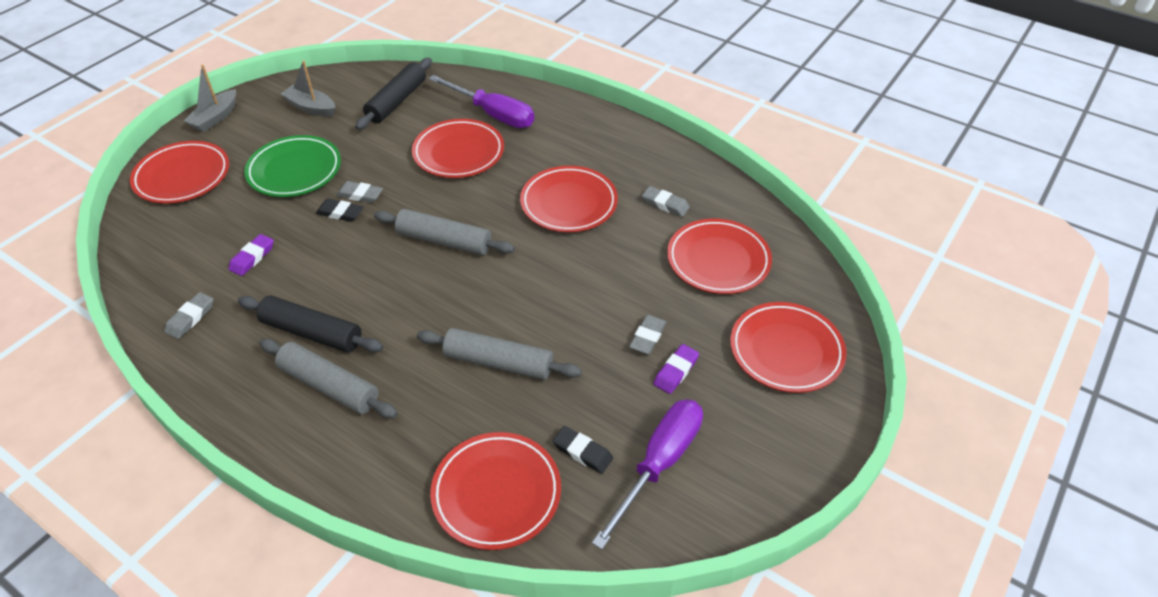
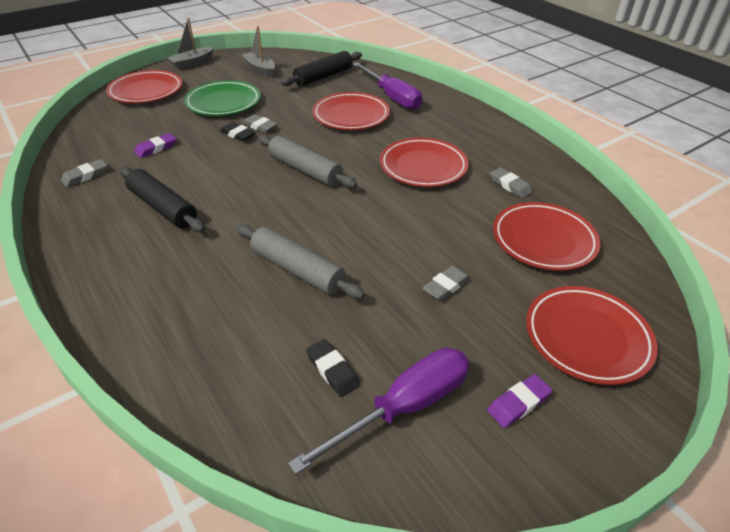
camera: 20 degrees right, 5 degrees down
(329, 386) = (148, 249): grey rolling pin -> none
(496, 493) = (231, 382): red plate -> none
(676, 371) = (461, 324): purple eraser -> purple eraser (518, 403)

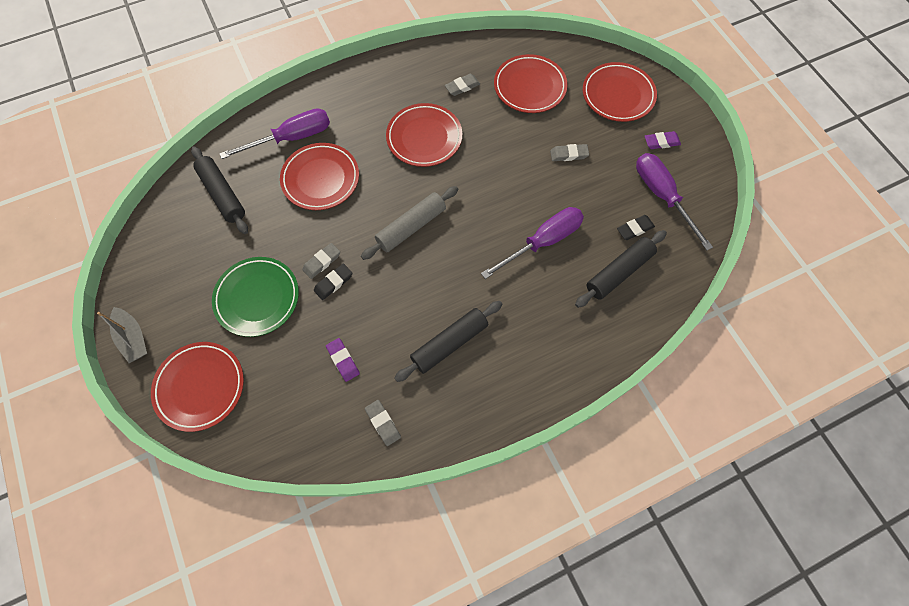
camera: 80 degrees left, 25 degrees up
(254, 352) = (618, 272): none -> black rolling pin
(260, 69) = (180, 259): grey boat -> none
(297, 269) = (543, 242): grey rolling pin -> purple screwdriver
(446, 286) = (569, 154): grey eraser -> grey eraser turned 60 degrees counterclockwise
(518, 403) = (661, 142): purple eraser -> purple eraser turned 75 degrees counterclockwise

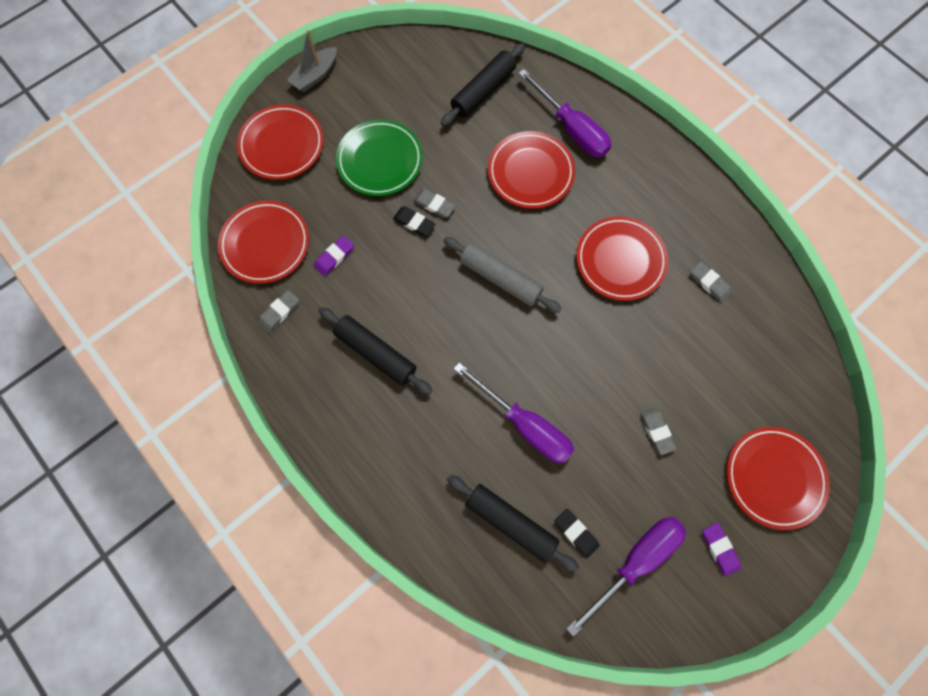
camera: 75 degrees right, 5 degrees up
(529, 87) = (741, 362): red plate -> red plate (265, 244)

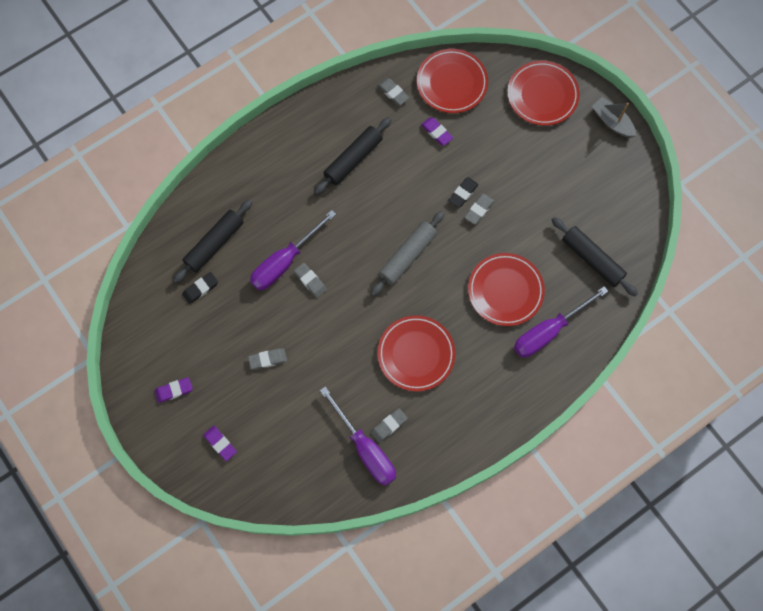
camera: 95 degrees right, 0 degrees up
(380, 161) = (523, 170): green plate -> none
(546, 390) = (310, 281): none -> grey eraser
(635, 561) = (174, 328): purple screwdriver -> purple screwdriver (365, 448)
(773, 478) = (220, 443): red plate -> purple eraser

